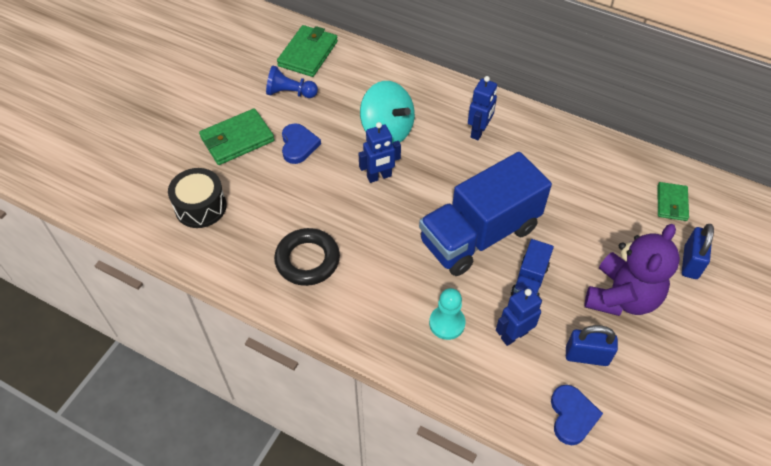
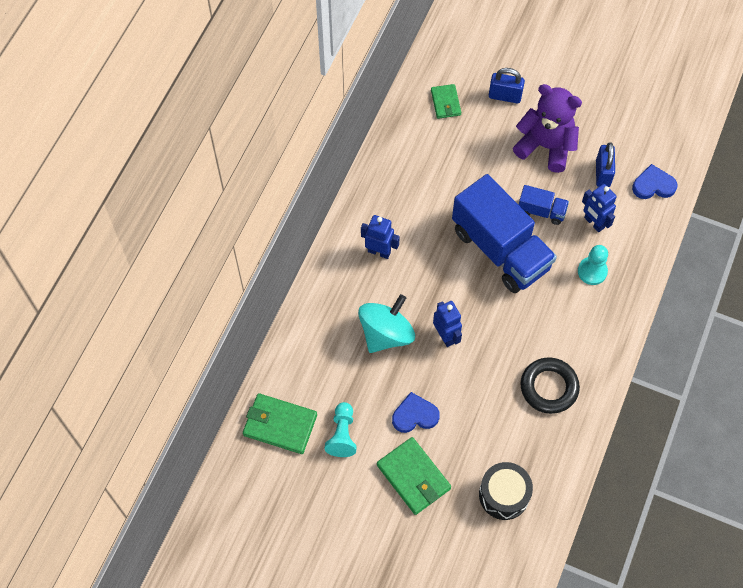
camera: 95 degrees left, 10 degrees up
(290, 93) = (342, 434): blue pawn -> turquoise pawn
(671, 203) = (445, 103): green wallet -> green wallet turned 75 degrees clockwise

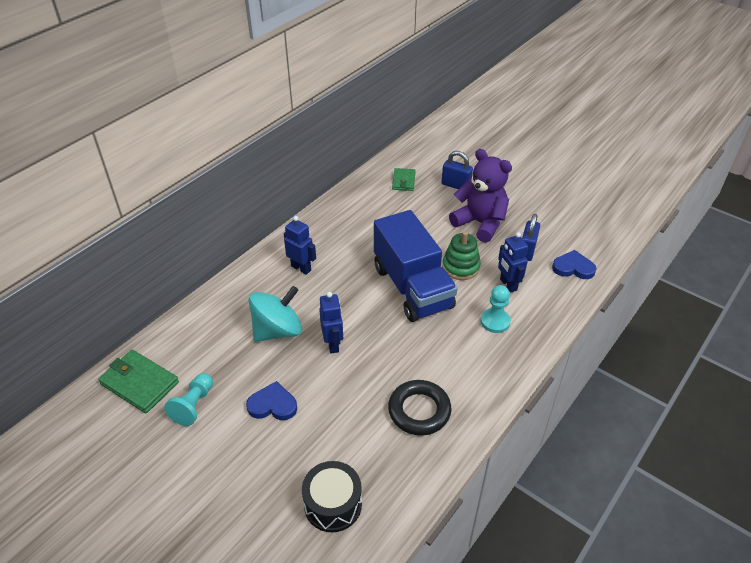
camera: 15 degrees right, 20 degrees down
(413, 477) = (245, 462): green wallet -> none
(541, 211) = (461, 267): blue truck -> green stacking toy

